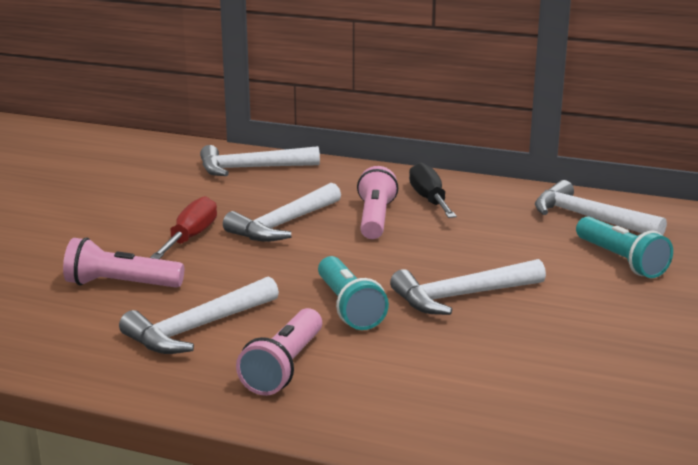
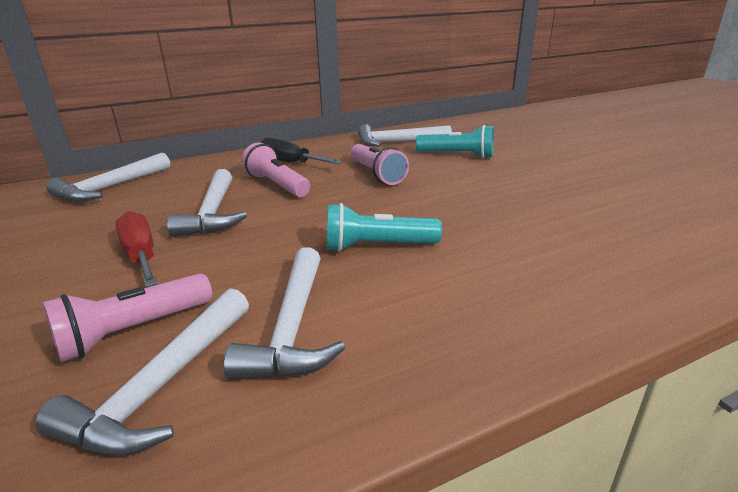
camera: 45 degrees left, 5 degrees up
(284, 367) = (427, 316): pink flashlight -> pink flashlight (376, 174)
(348, 307) = (377, 246): turquoise flashlight -> turquoise flashlight turned 150 degrees clockwise
(462, 296) = (427, 206): white hammer -> white hammer (163, 385)

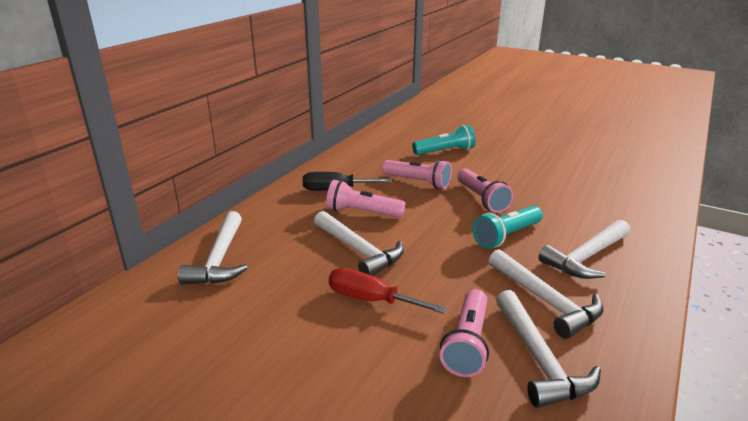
camera: 35 degrees left, 0 degrees up
(397, 142) = (386, 149): white hammer -> white hammer (586, 257)
(416, 205) = (481, 199): none -> pink flashlight

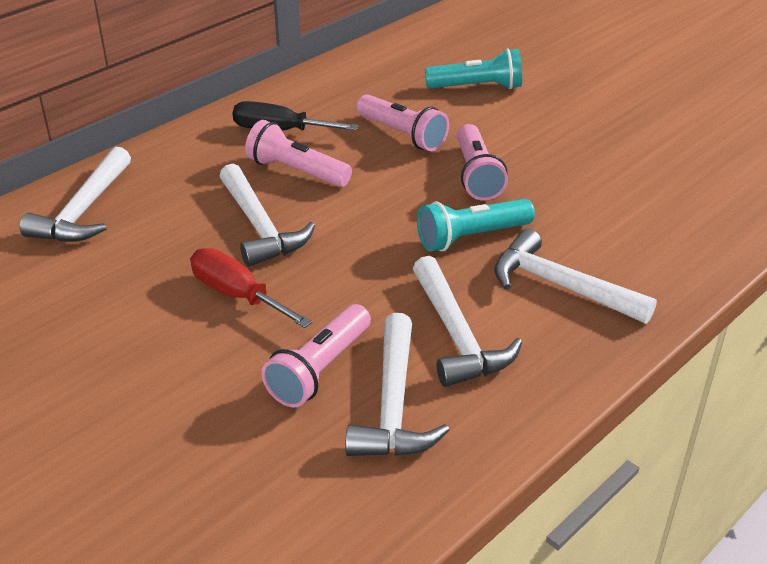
camera: 15 degrees right, 10 degrees up
(586, 257) = (561, 286): white hammer -> white hammer turned 60 degrees clockwise

